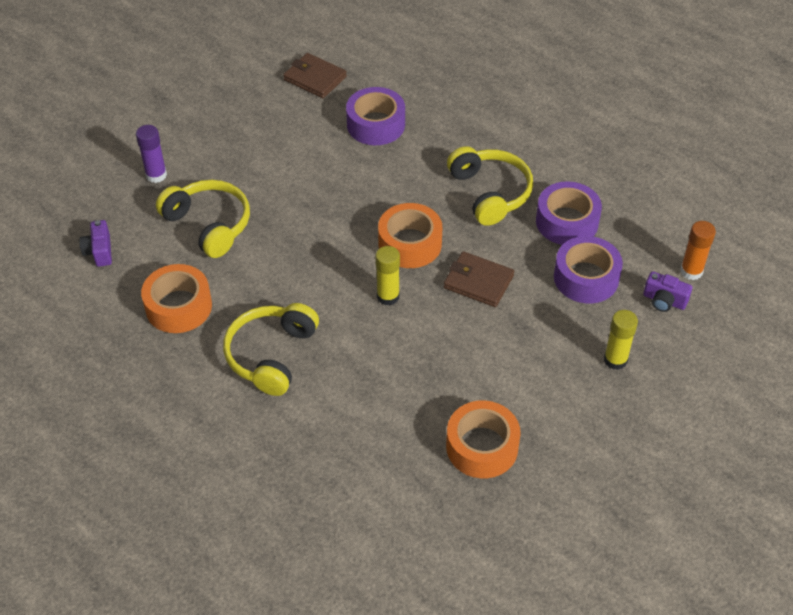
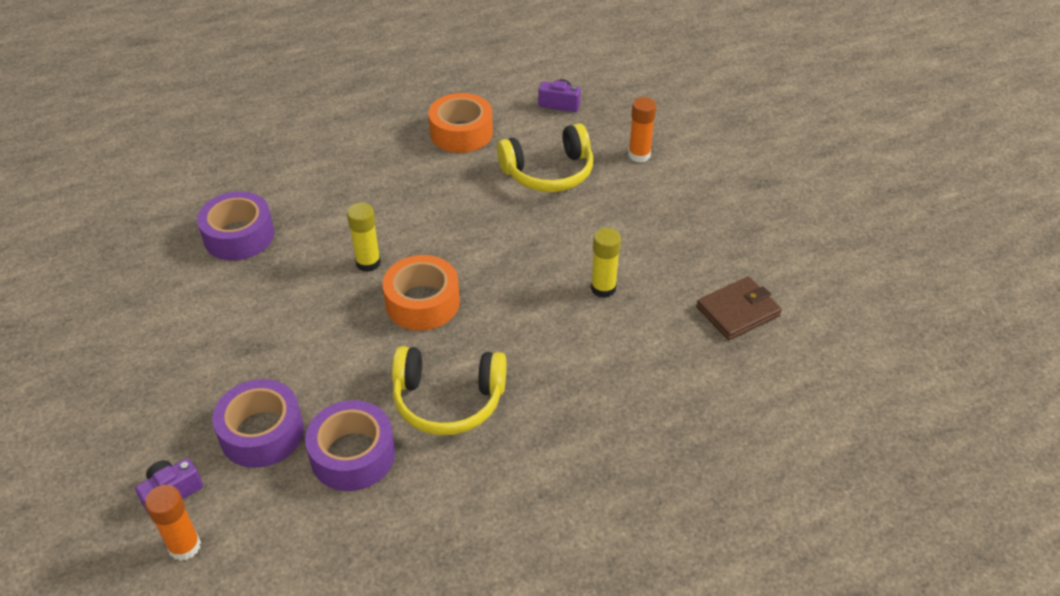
camera: 115 degrees right, 5 degrees down
(156, 175) = (639, 155): purple glue stick -> orange glue stick
(271, 355) = (365, 170): yellow headphones -> none
(376, 124) = (625, 338): purple tape -> purple tape (239, 236)
(478, 282) = (331, 337): brown wallet -> none
(482, 447) = (154, 265): orange tape -> none
(615, 360) = (144, 406): yellow glue stick -> yellow glue stick (603, 288)

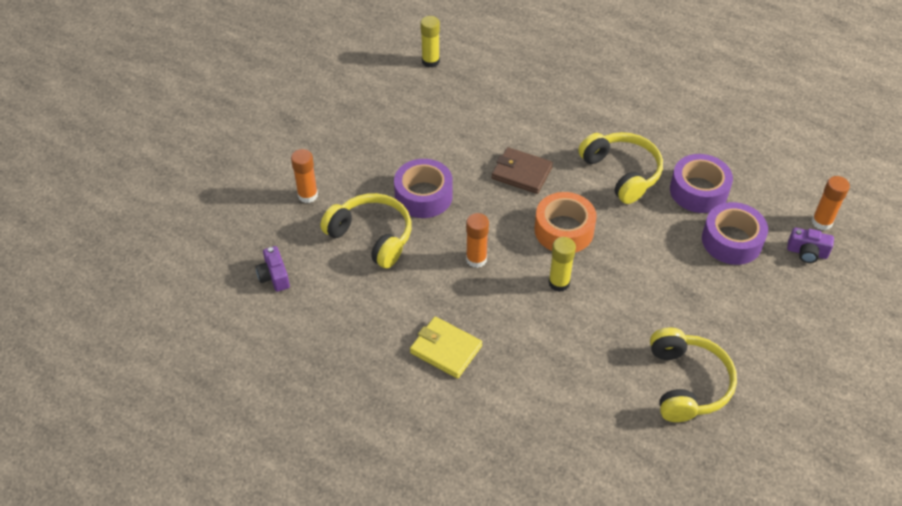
camera: 125 degrees left, 5 degrees up
(177, 283) = (687, 383): none -> yellow headphones
(239, 236) = (610, 383): purple tape -> purple tape (423, 196)
(383, 161) = (446, 349): none -> yellow wallet
(454, 223) = (476, 259): none -> orange glue stick
(461, 133) = (366, 320): orange tape -> none
(603, 288) = (466, 150): yellow glue stick -> yellow glue stick (430, 61)
(738, 311) = (430, 85): brown wallet -> brown wallet (521, 173)

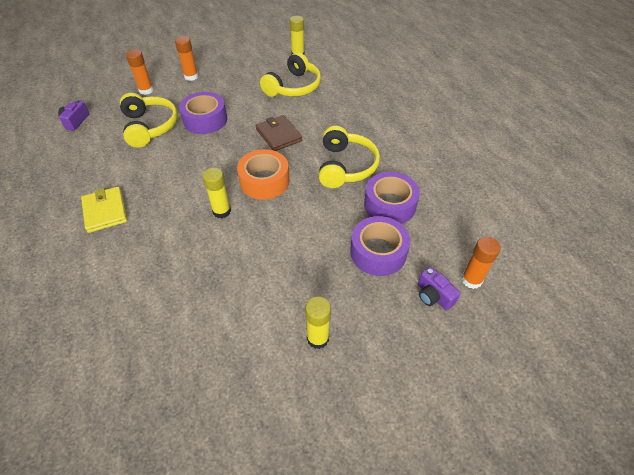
camera: 35 degrees right, 0 degrees up
(476, 259) = (190, 169): orange glue stick -> orange glue stick (191, 77)
(687, 383) = (226, 335): yellow headphones -> yellow headphones (294, 87)
(757, 339) = (318, 338): none -> yellow glue stick

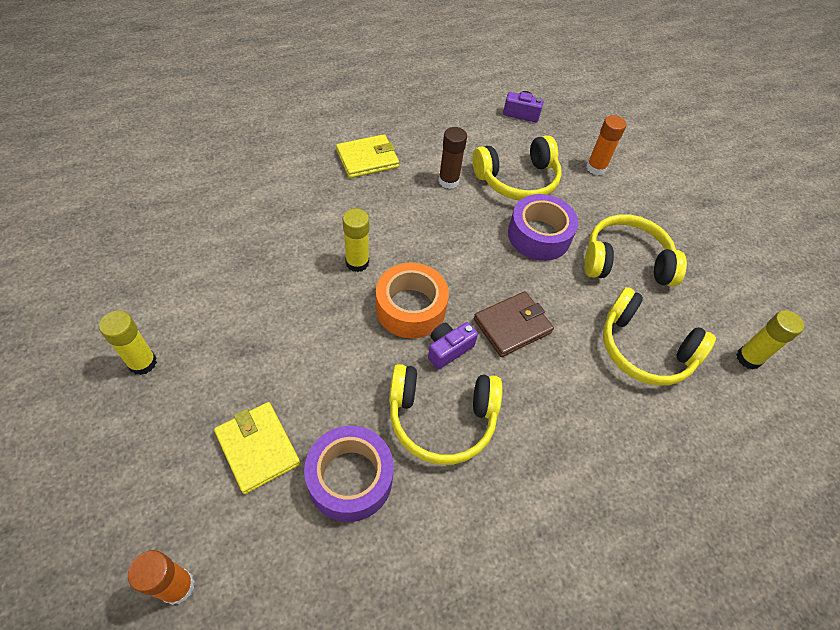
camera: 85 degrees right, 5 degrees up
(143, 162) = (448, 181): none -> brown glue stick
(191, 77) = (640, 213): orange glue stick -> none
(230, 87) = (625, 261): none -> yellow headphones
(378, 252) = (258, 448): purple tape -> yellow wallet
(433, 296) = (164, 517): purple camera -> purple camera (448, 349)

